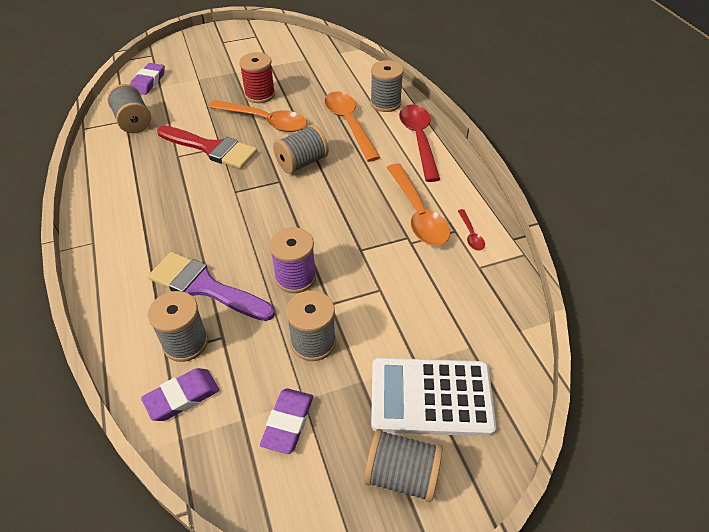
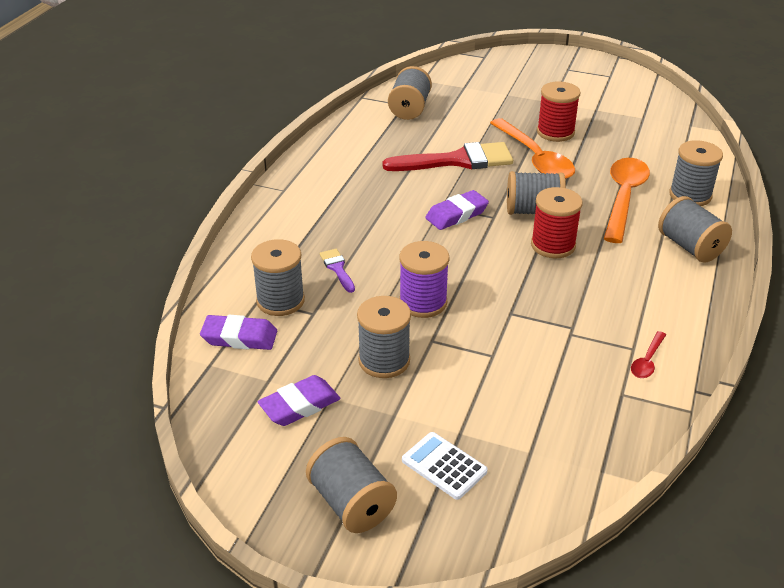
camera: 40 degrees right, 10 degrees down
(148, 82) = (457, 79): purple eraser -> purple eraser (456, 214)
(205, 287) = (337, 268): purple brush -> purple brush, size x0.46
(211, 148) = (457, 160): red brush -> red brush turned 75 degrees counterclockwise
(339, 182) = (553, 245): none -> red spool
(418, 214) = (608, 313): orange spoon -> none
(419, 140) = (690, 247): red spoon -> grey spool
(431, 397) = (444, 466): white calculator -> white calculator, size x0.53

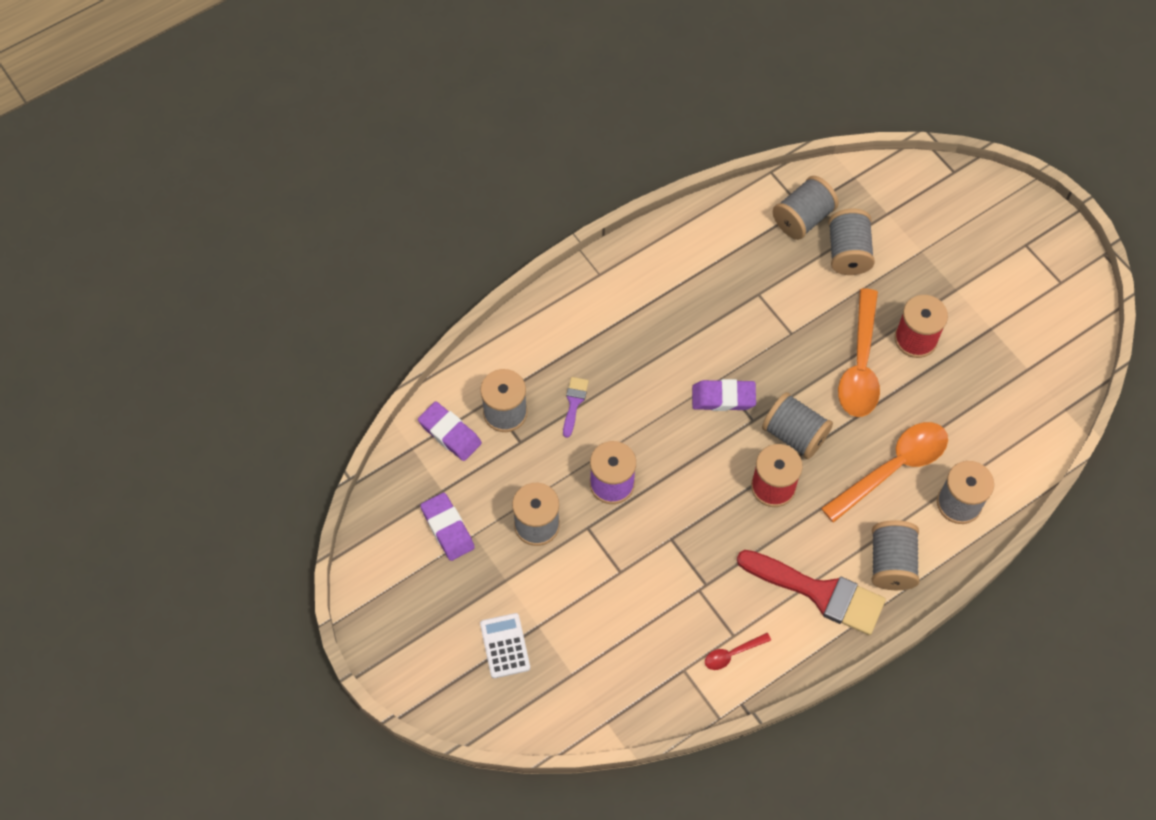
camera: 35 degrees right, 25 degrees up
(299, 405) = (447, 528): purple eraser -> purple eraser turned 60 degrees clockwise
(351, 503) = (423, 634): grey spool -> grey spool (848, 253)
(457, 160) = (784, 325): red brush -> red brush (819, 593)

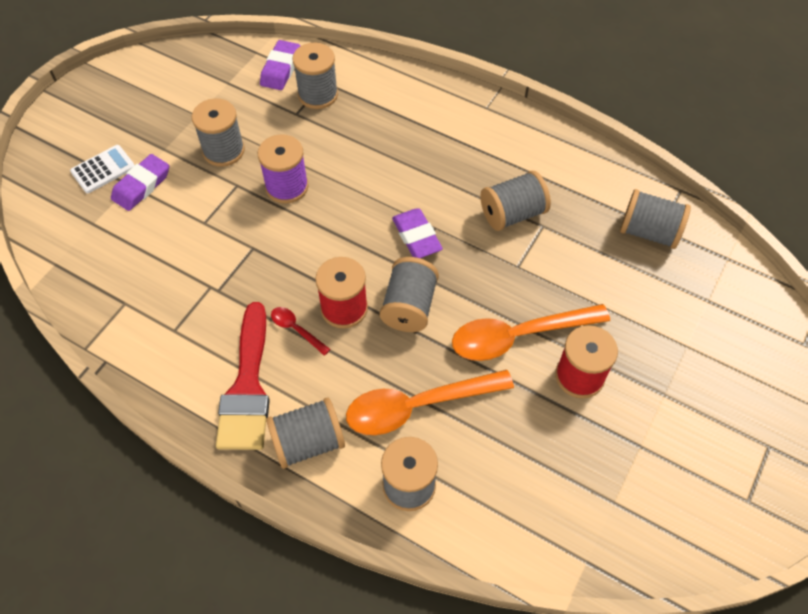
camera: 65 degrees right, 5 degrees down
(447, 528) = (195, 97): purple eraser -> purple eraser (142, 186)
(574, 403) = (351, 134): purple brush -> none
(732, 654) = (154, 336): red spoon -> red spoon (296, 329)
(848, 253) = (638, 282): grey spool -> grey spool (512, 214)
(893, 468) = (417, 406): orange spoon -> orange spoon turned 135 degrees clockwise

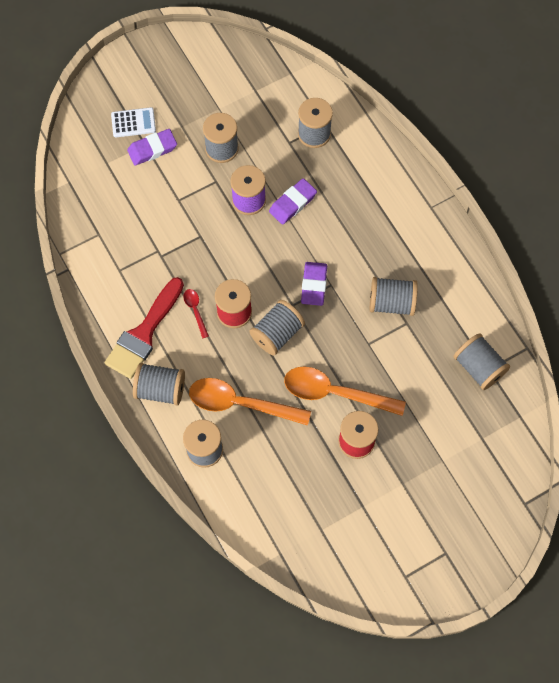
camera: 30 degrees right, 10 degrees up
(281, 69) = (300, 97): purple eraser -> purple eraser (293, 203)

